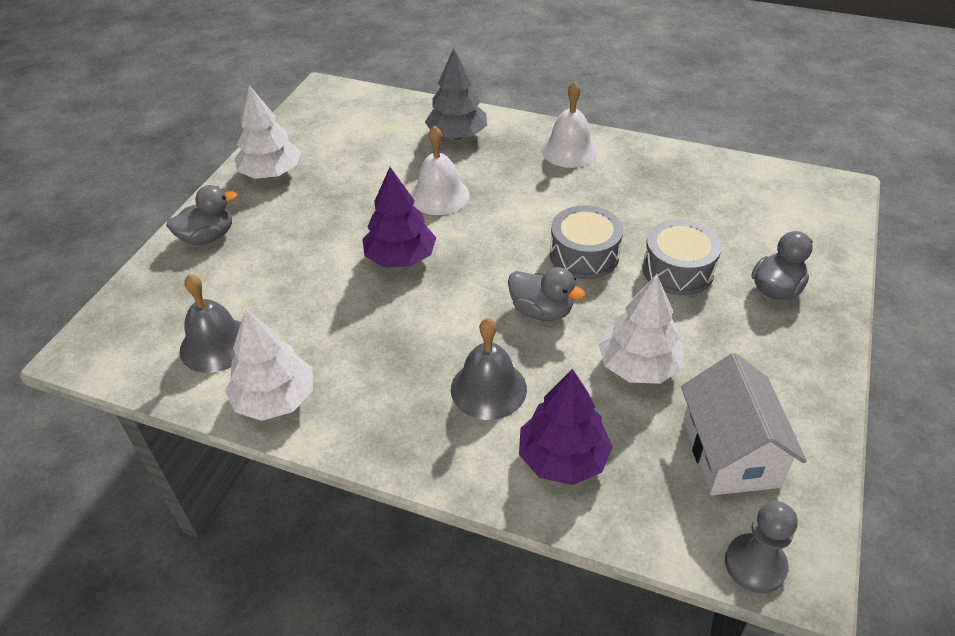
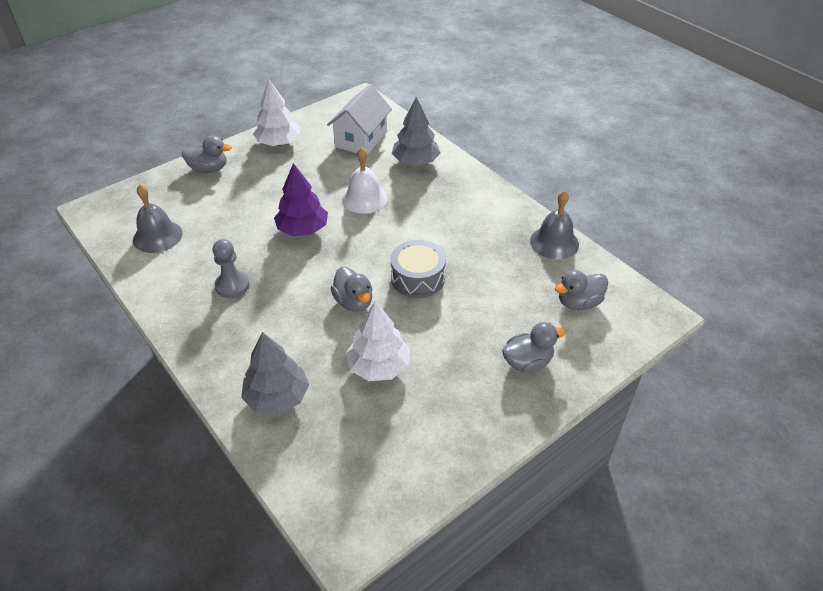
camera: 30 degrees right, 0 degrees up
(275, 399) = (159, 282): white tree -> none
(488, 389) = (276, 334): grey bell -> grey bell (554, 242)
(562, 458) = (277, 397): purple tree -> grey tree
(569, 150) = (481, 202): white bell -> none
(678, 270) = (470, 317): grey drum -> none
(730, 453) = (380, 449): white house -> white house (361, 139)
(755, 564) = (324, 521): grey pawn -> grey pawn (232, 285)
(762, 209) = (578, 303): none -> grey duck

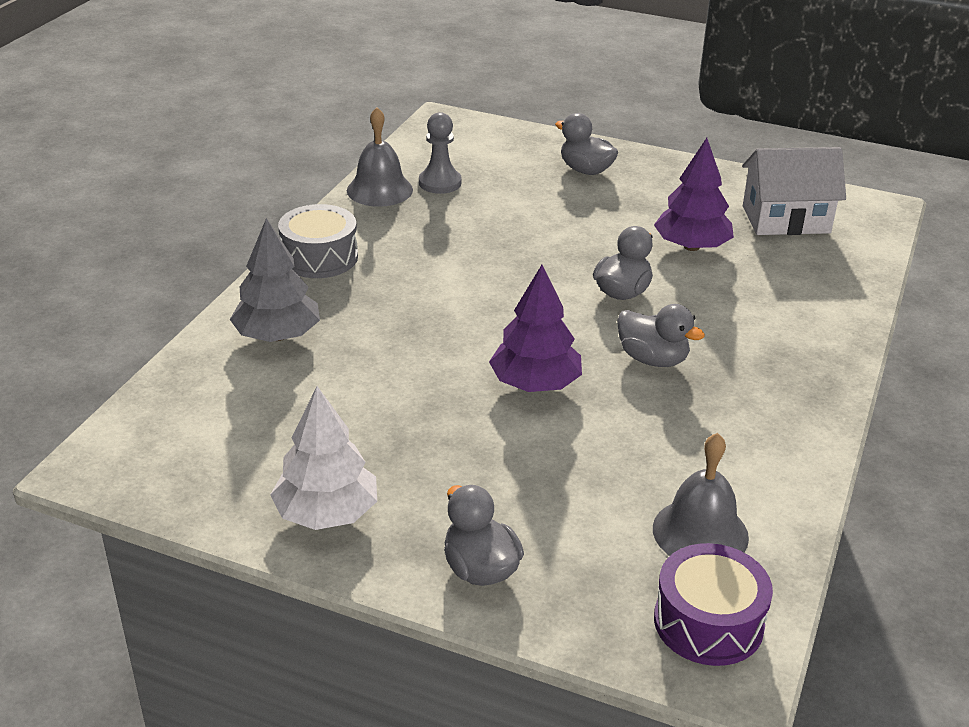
camera: 120 degrees left, 10 degrees down
(117, 215) = (708, 622): none -> purple drum
(232, 285) = (705, 399): grey pawn -> grey pawn (440, 183)
(277, 397) = (807, 293): grey tree -> none
(361, 139) = (247, 414): white house -> white house (785, 219)
(364, 198) = (413, 353): white bell -> none
(379, 366) = (691, 246): white tree -> purple tree
(418, 278) = (535, 261): grey drum -> grey drum (319, 257)
(578, 303) = (470, 159): grey duck -> grey duck (653, 359)

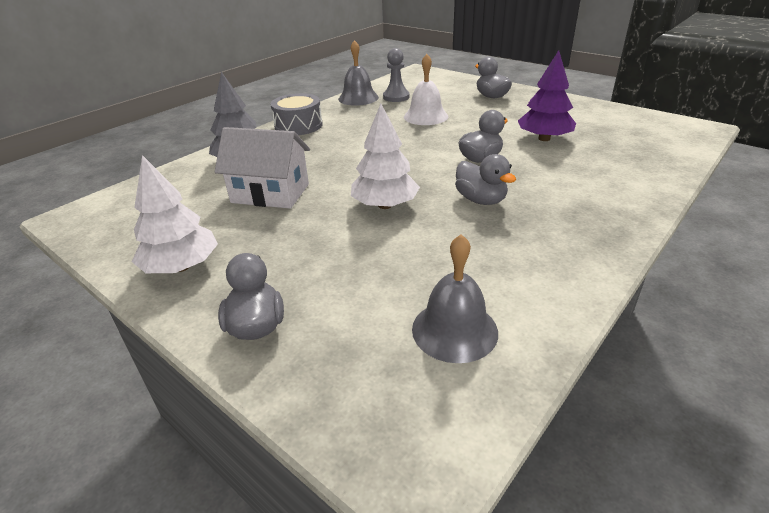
camera: 20 degrees right, 0 degrees up
(507, 220) = (425, 116): none -> white bell
(535, 384) = (385, 205): purple tree -> white tree
(708, 622) = (421, 414): purple drum -> none
(785, 219) = (622, 129): white house -> white house (270, 193)

